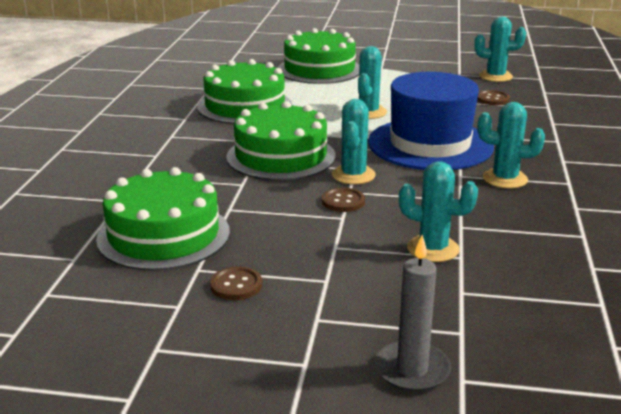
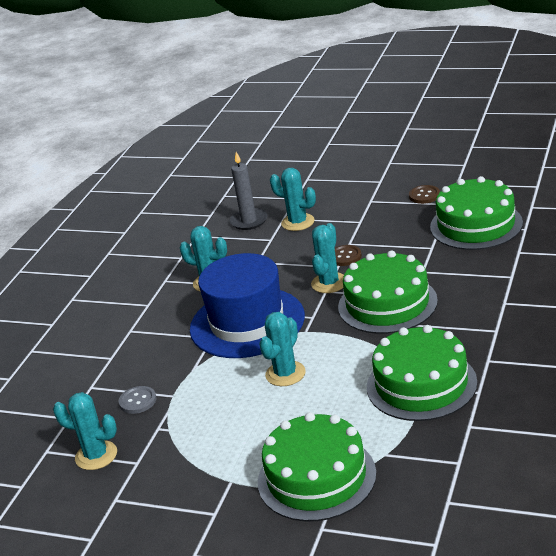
camera: 165 degrees left, 5 degrees up
(412, 370) = (339, 163): grey candle -> grey candle (249, 221)
(492, 99) = (138, 401): brown button -> grey button

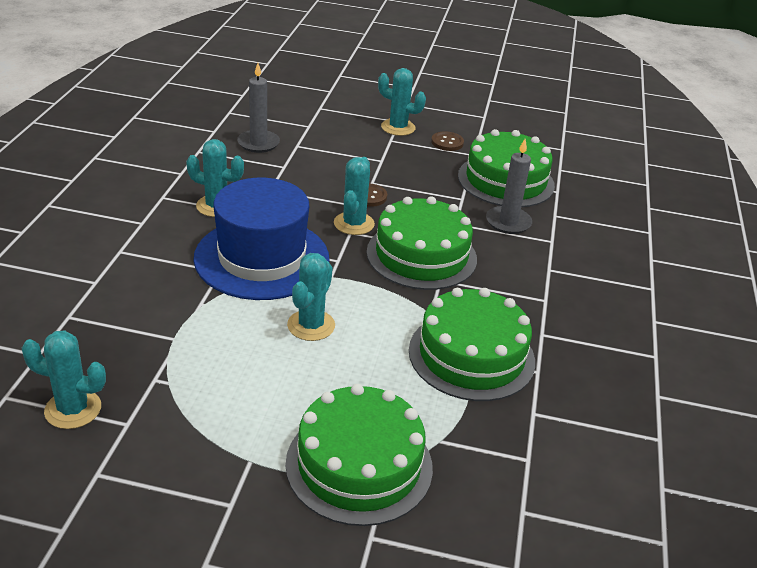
camera: 15 degrees left, 5 degrees up
(138, 401) = (129, 341): grey button -> none
(298, 222) = (313, 152): turquoise cactus -> turquoise cactus (398, 127)
(472, 264) = (508, 222): none -> grey candle

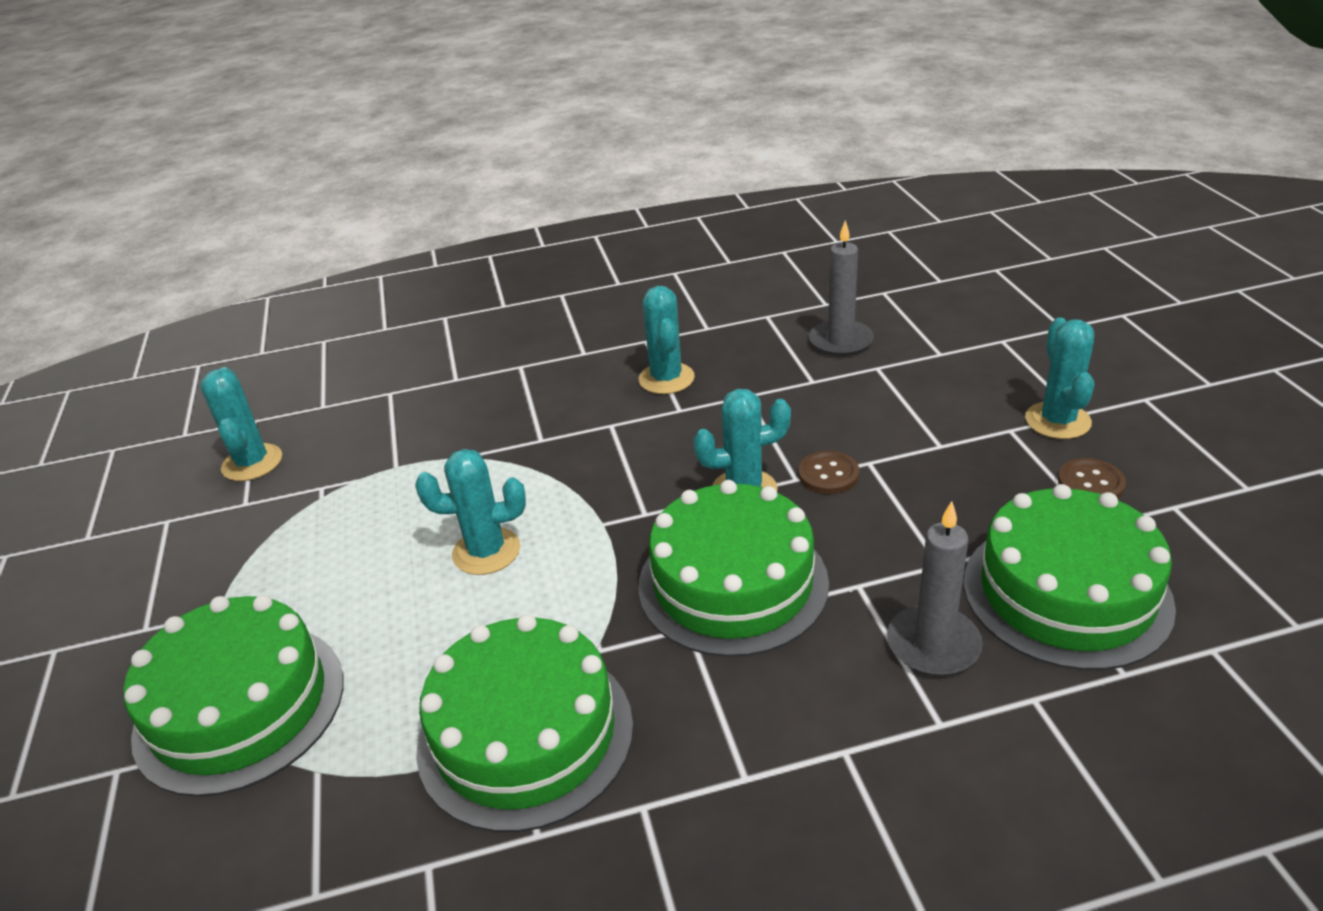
camera: 70 degrees right, 0 degrees up
(262, 258) = (592, 455): blue hat -> none

